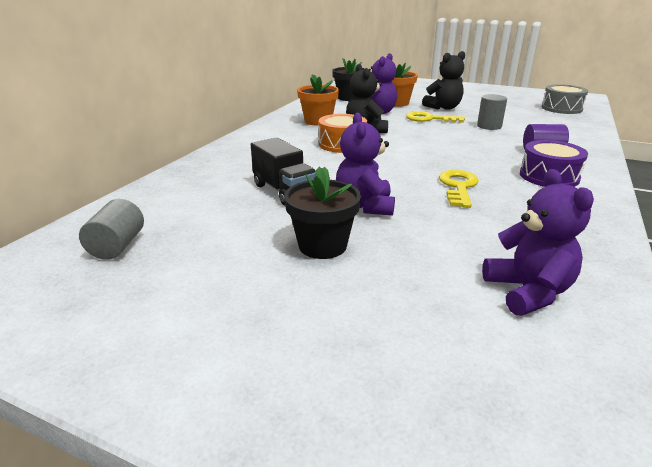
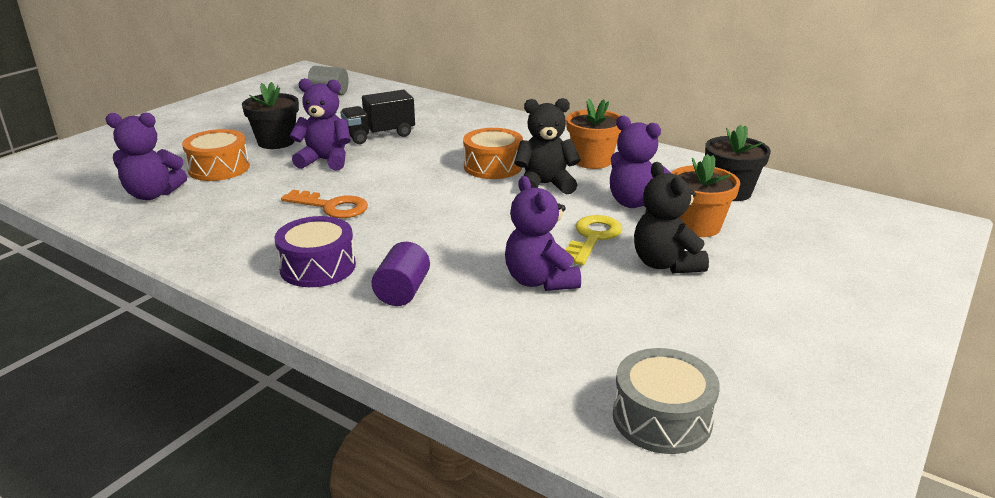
camera: 100 degrees right, 0 degrees up
(422, 265) = (219, 168): none -> orange drum
(458, 187) = (332, 207): yellow key -> orange key
(489, 126) = (540, 281): grey cylinder -> purple teddy bear

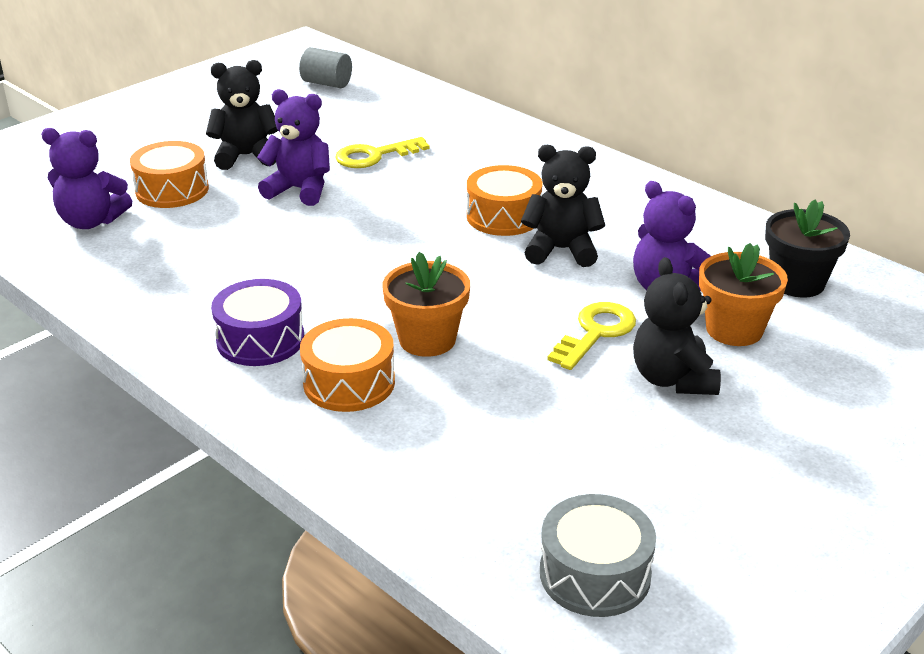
camera: 10 degrees right, 5 degrees up
(276, 142) = (246, 156): black flower pot -> black teddy bear
(332, 207) = (293, 258): orange key -> none
(379, 135) = (374, 156): black truck -> yellow key
(402, 291) = (349, 383): purple cylinder -> orange drum
(540, 281) = (512, 385): purple teddy bear -> none
(592, 161) = (633, 219): orange flower pot -> orange flower pot (427, 339)

